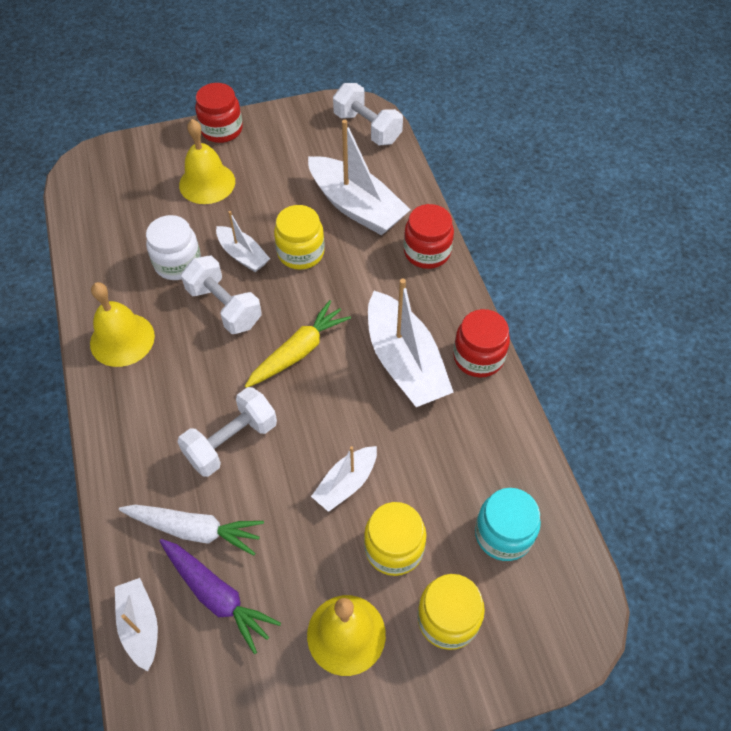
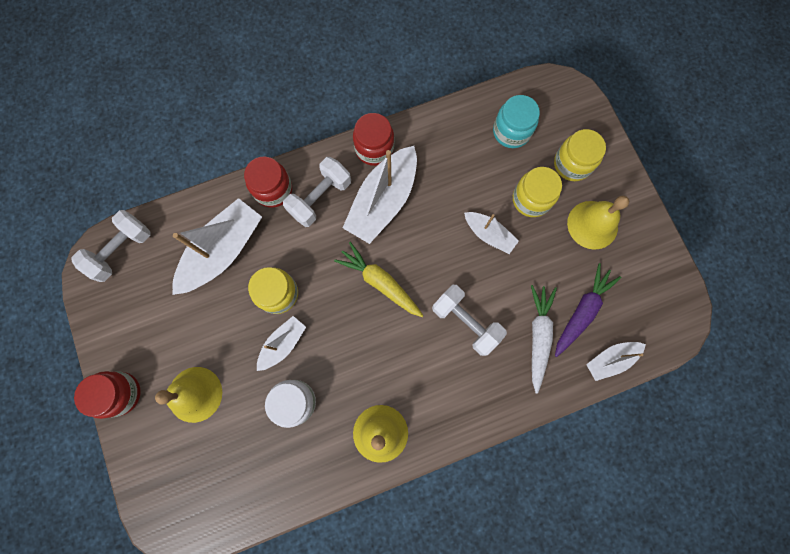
camera: 95 degrees left, 20 degrees up
(224, 307) = (340, 350): white dumbbell -> white dumbbell (320, 198)
(404, 362) = (383, 201): white boat -> white boat turned 150 degrees clockwise

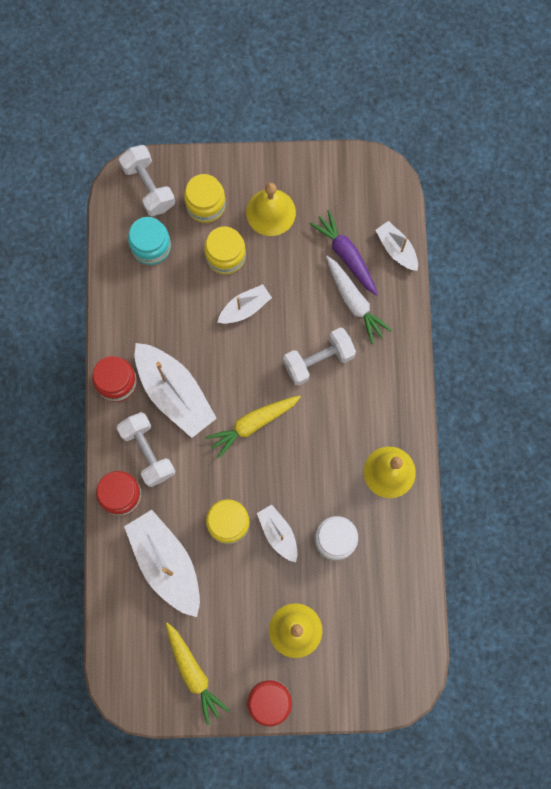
camera: 70 degrees left, 0 degrees up
(122, 250) = (127, 664): white dumbbell -> white dumbbell (148, 187)
(129, 312) = (193, 673): none -> yellow carrot
(538, 336) = (354, 302): white carrot -> white carrot turned 150 degrees counterclockwise
(610, 360) = (396, 249): white boat -> white boat turned 150 degrees clockwise

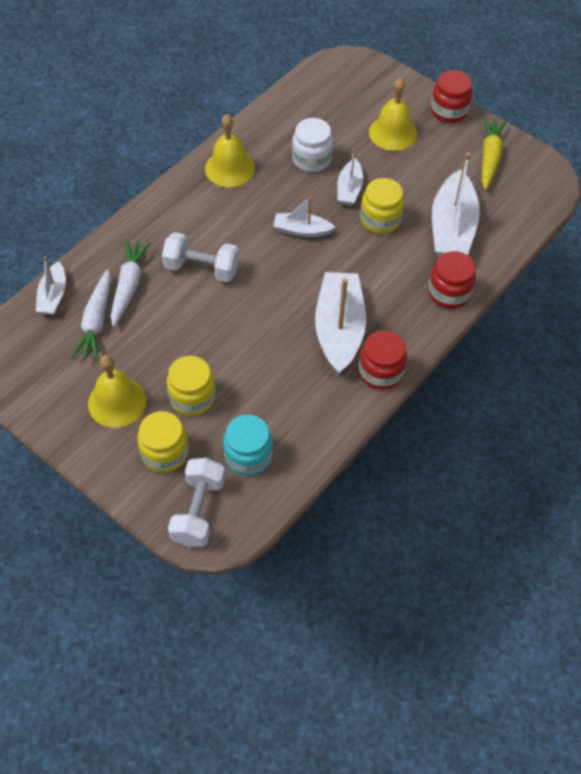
camera: 140 degrees left, 20 degrees down
(148, 452) = (400, 305): white dumbbell -> none
(245, 308) = (219, 346): white boat -> white boat (302, 230)
(253, 424) = (297, 265): yellow carrot -> none
(346, 255) = (96, 322): purple carrot -> white carrot

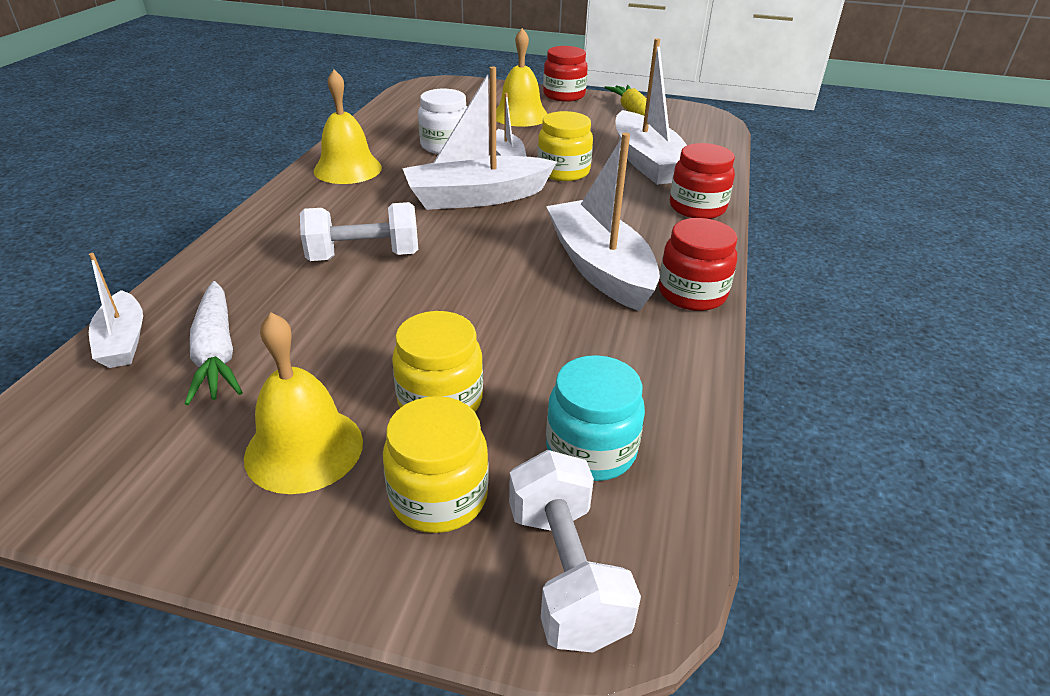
camera: 25 degrees left, 20 degrees down
(129, 286) = (257, 299): white carrot -> none
(302, 230) = (477, 197): white boat -> white boat, size x1.83

